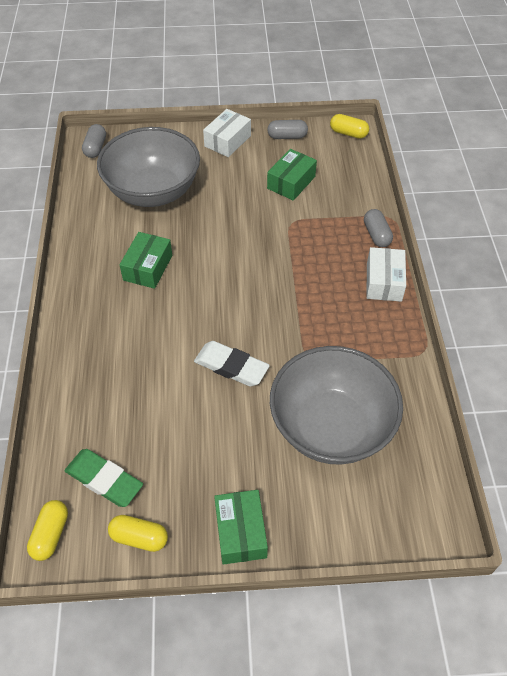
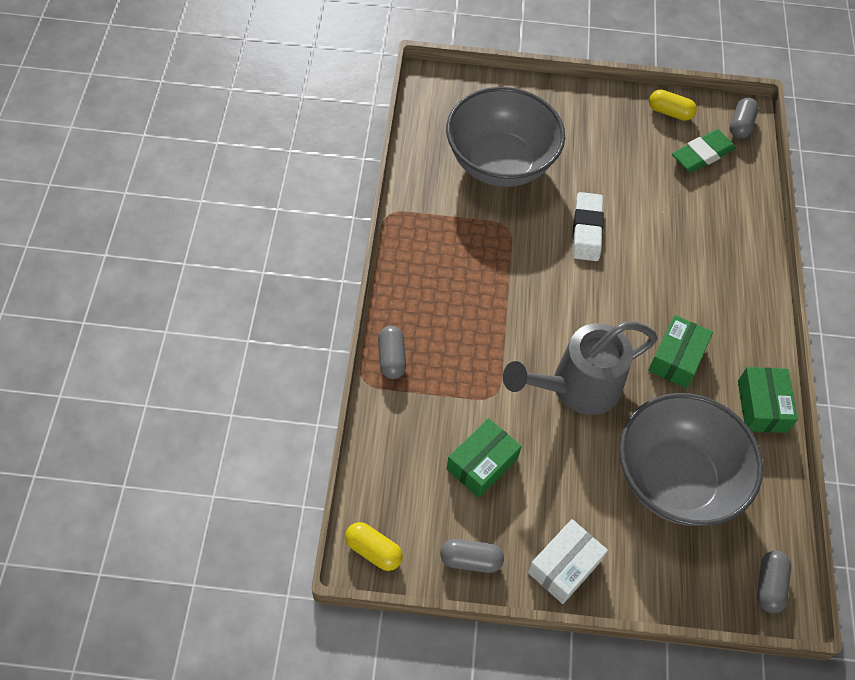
camera: 175 degrees left, 5 degrees up
(51, 534) = (740, 125): yellow capsule -> grey capsule
(104, 480) = (702, 155): green eraser -> green eraser turned 75 degrees counterclockwise
(228, 236) = (577, 387): none -> grey watering can
(231, 366) = (586, 230): white eraser -> white eraser turned 60 degrees clockwise
(240, 532) = (589, 103): green box -> green box (762, 406)
(384, 282) = (404, 294): white box -> none

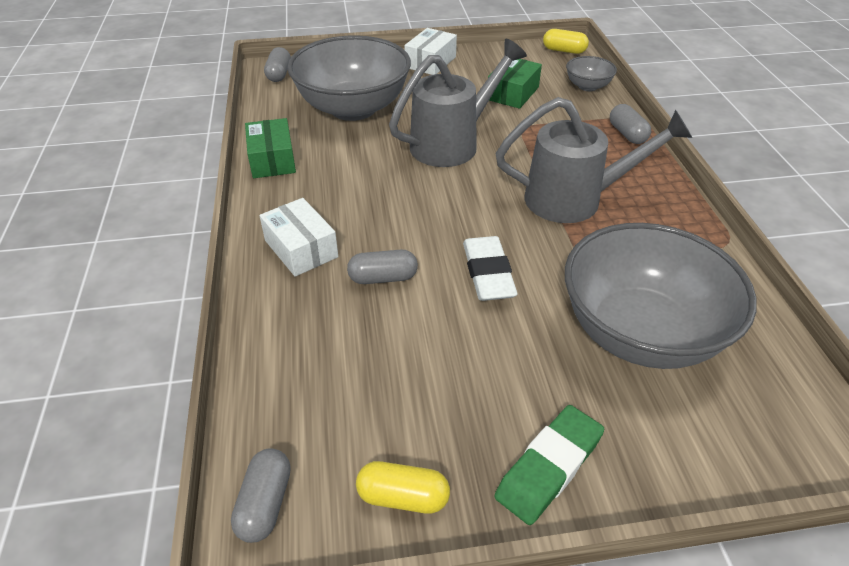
camera: 170 degrees right, 15 degrees down
(386, 456) = (587, 86): none -> grey bowl
(471, 560) = (496, 56): grey capsule -> grey capsule (383, 278)
(488, 284) = (574, 199): none -> grey watering can
(676, 358) = (359, 178): green box -> none
(702, 155) = (338, 421): green eraser -> green eraser (549, 467)
(728, 286) = (301, 249): none -> white box

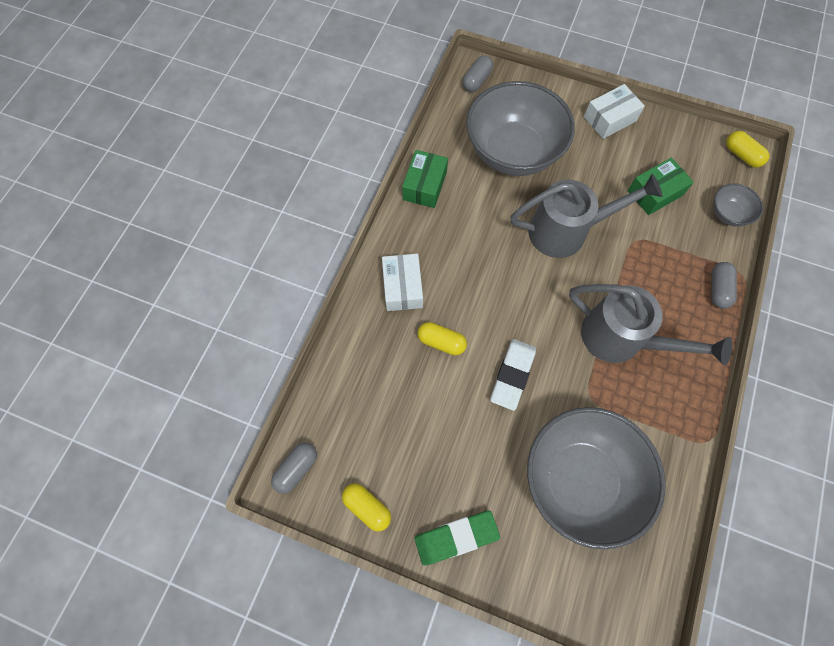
camera: 30 degrees right, 25 degrees up
(383, 278) = (441, 342): grey capsule -> yellow capsule

